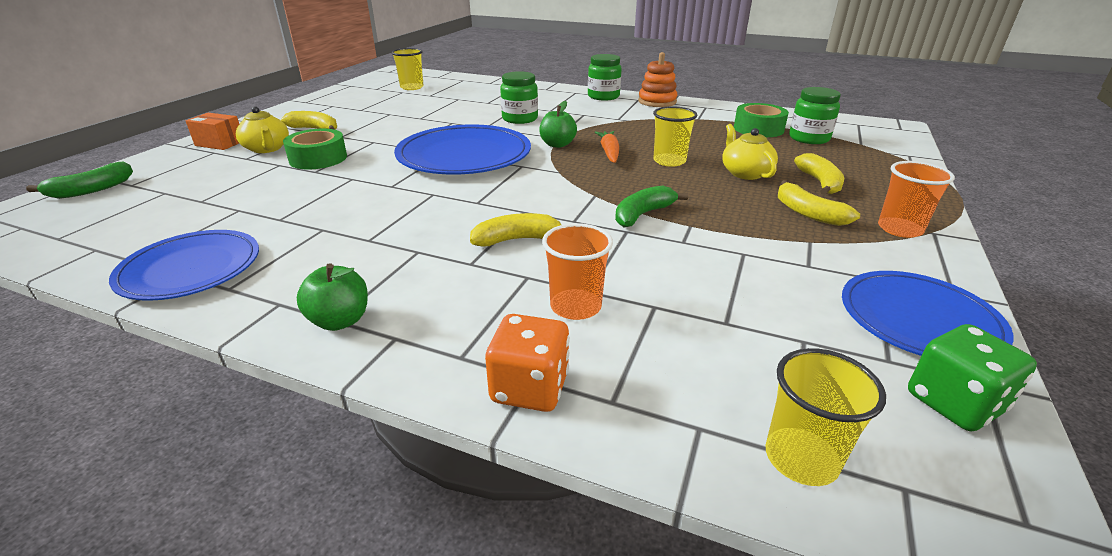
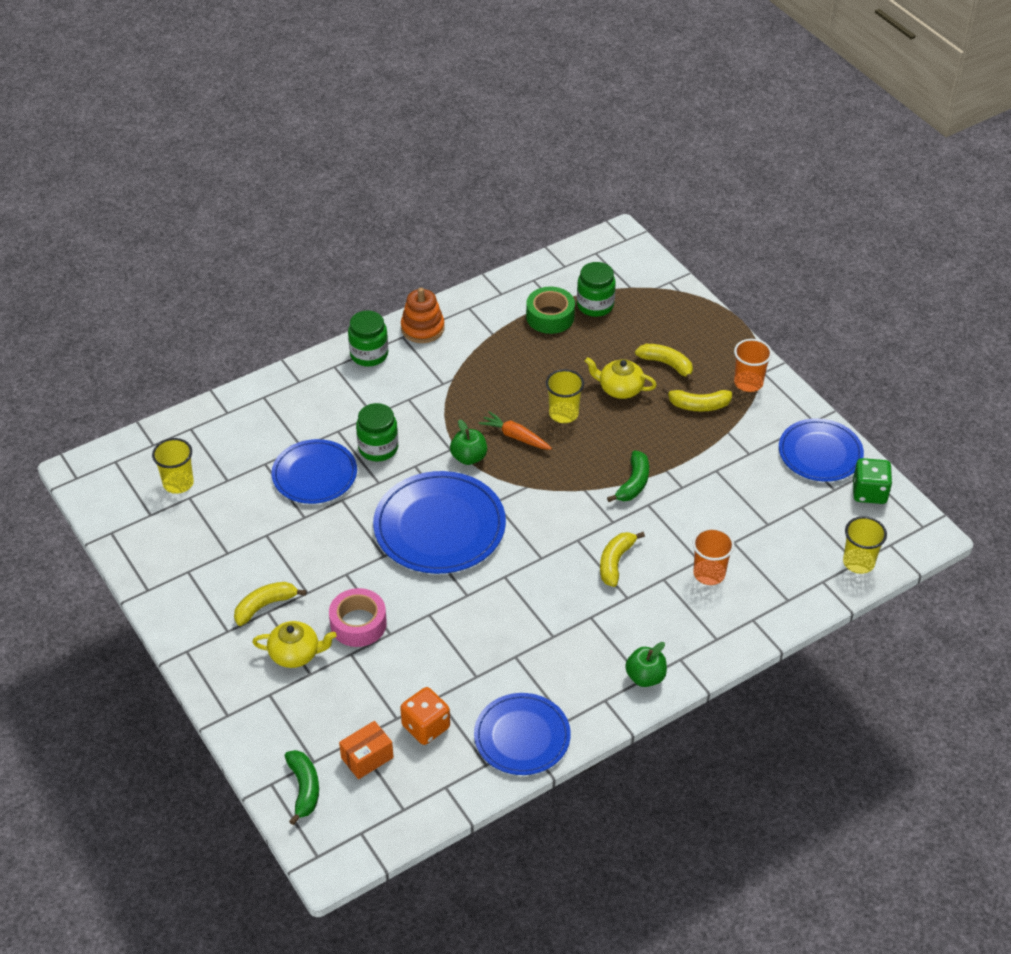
camera: 55 degrees left, 15 degrees up
(220, 143) = (244, 686): orange box -> orange box (367, 758)
(318, 158) = (358, 624): green tape -> pink tape
(466, 111) = (314, 474): none -> blue plate
(530, 388) = (758, 623): orange dice -> orange dice (426, 726)
(642, 214) = (633, 483): green banana -> green banana turned 150 degrees counterclockwise

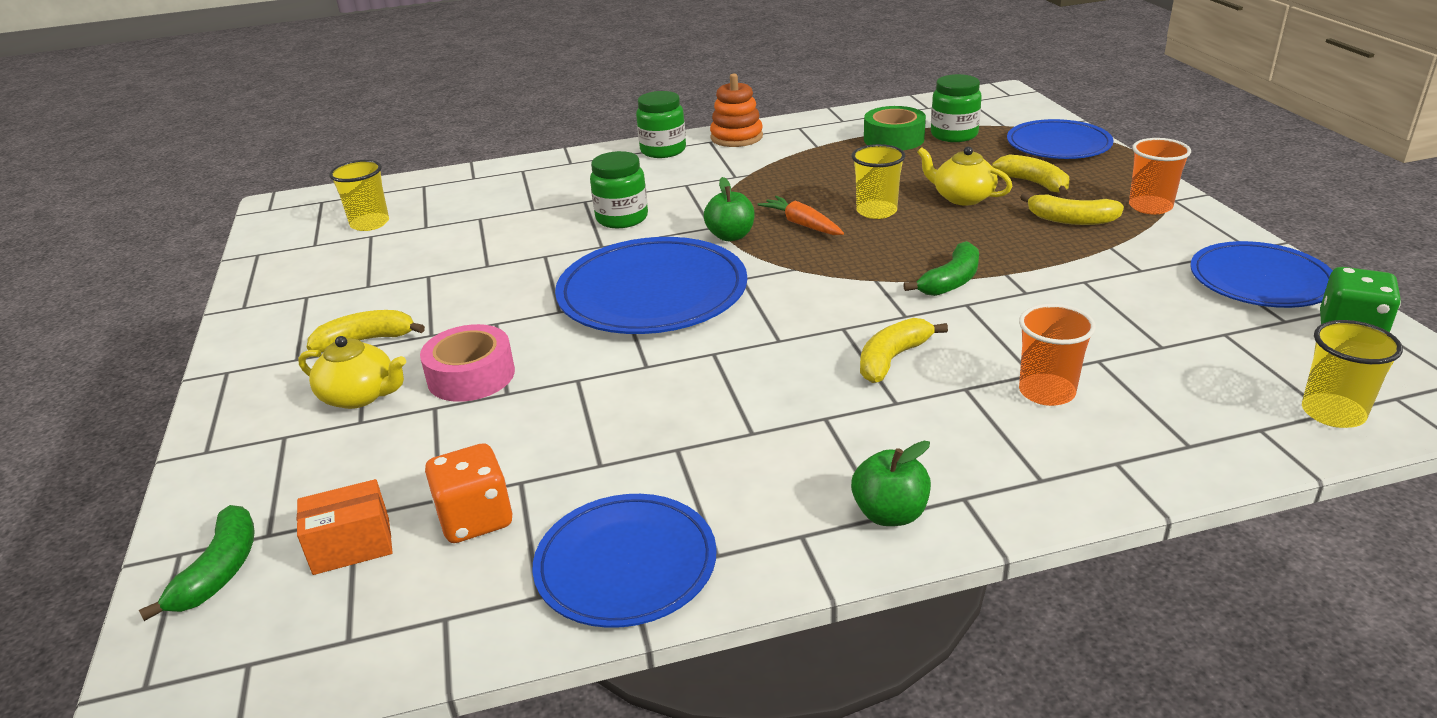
camera: 20 degrees right, 15 degrees down
(314, 474) = (529, 232): blue plate -> blue plate (1058, 144)

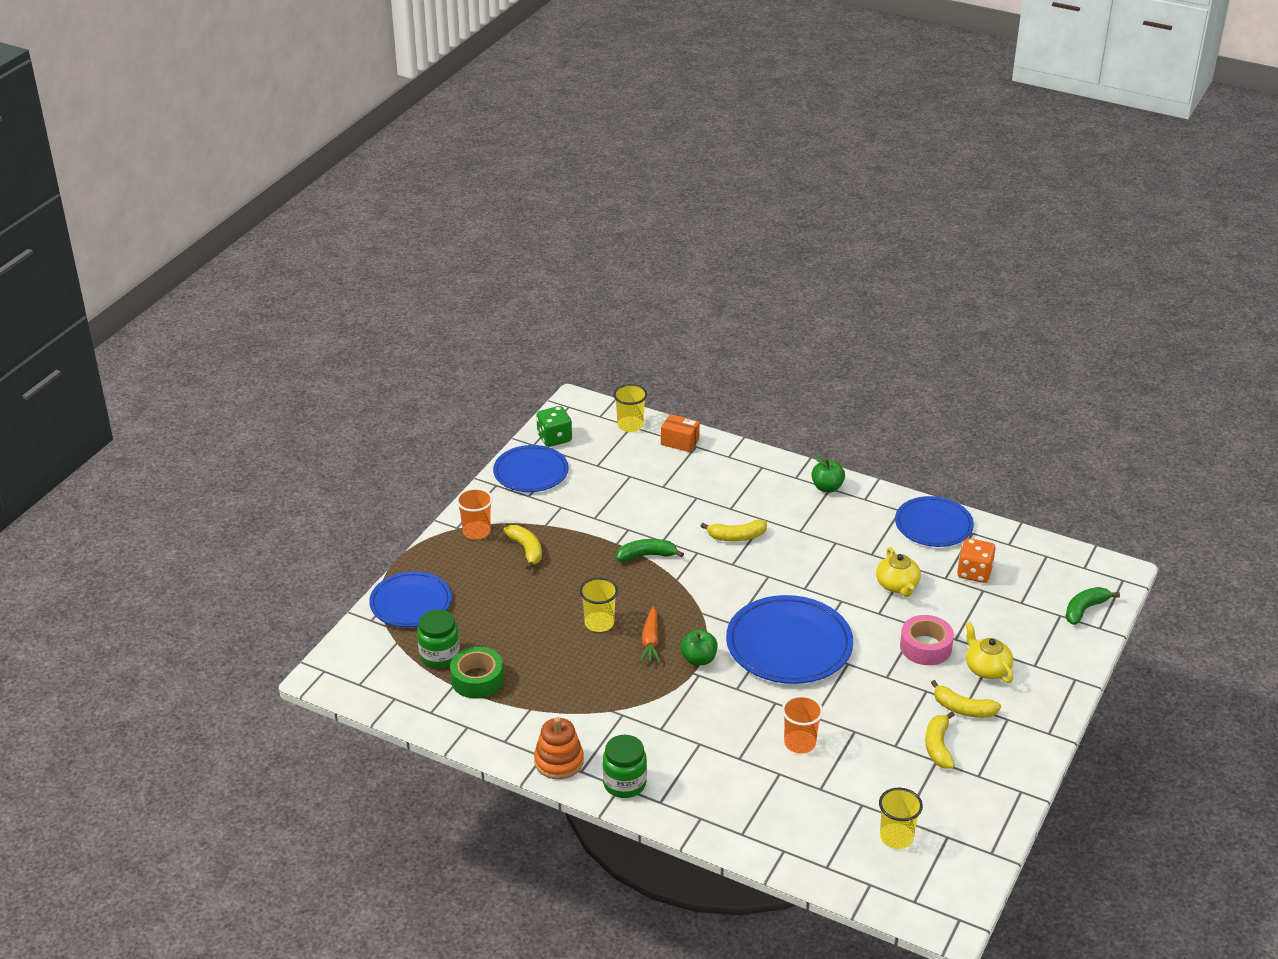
camera: 140 degrees left, 5 degrees up
(352, 546) = (1028, 590): orange box -> orange box (680, 442)
(622, 218) = (737, 721): green jar -> none
(962, 197) = (541, 601): yellow teapot -> yellow teapot (897, 585)
(1034, 183) = (488, 584): yellow banana -> yellow banana (938, 746)
(1046, 392) = (705, 488): orange cup -> orange cup (800, 743)

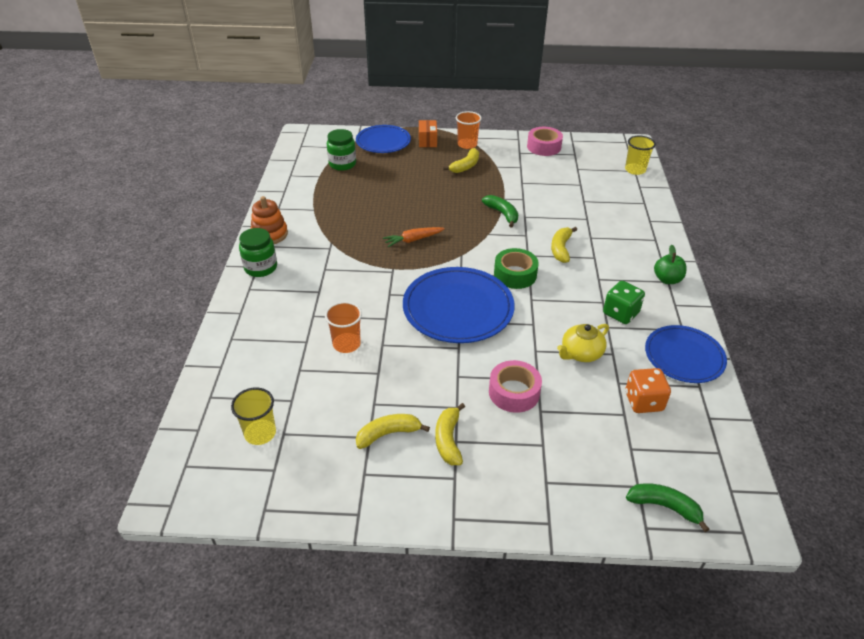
camera: 65 degrees right, 5 degrees up
(477, 679) = (329, 183): green tape -> green tape (515, 274)
(531, 472) = (544, 147): blue plate -> pink tape
(554, 438) = (587, 146): green dice -> green dice (620, 313)
(599, 623) = (416, 213): yellow cup -> none
(680, 442) = (641, 195): orange box -> orange box (427, 141)
(698, 659) = (409, 267): green apple -> none
(737, 537) = (561, 249): yellow banana -> yellow banana turned 45 degrees clockwise
(986, 668) = (515, 444): yellow teapot -> none

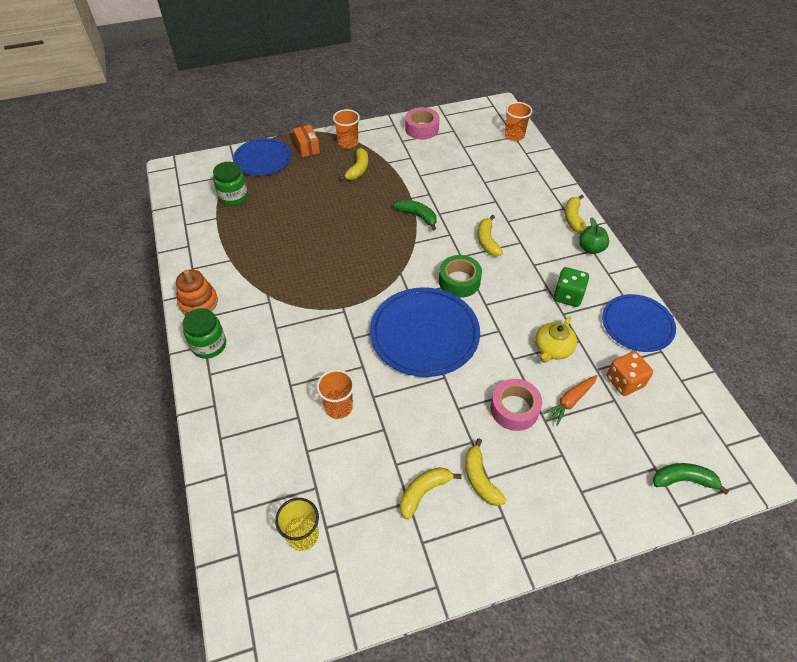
camera: 20 degrees left, 10 degrees up
(413, 240) = (347, 269): orange carrot -> orange carrot (570, 401)
(635, 170) = (514, 135): yellow cup -> orange cup
(661, 250) = (573, 219): none -> yellow banana

